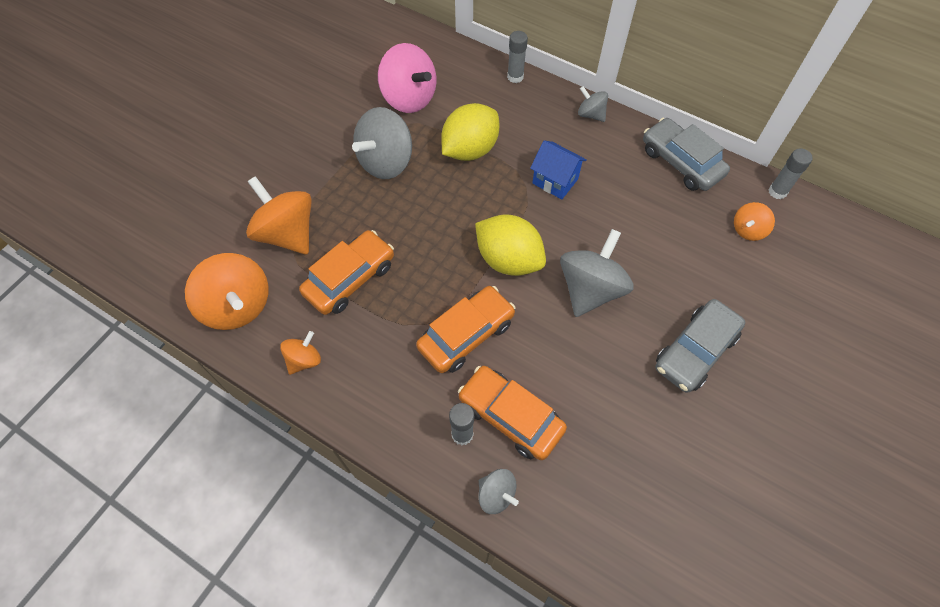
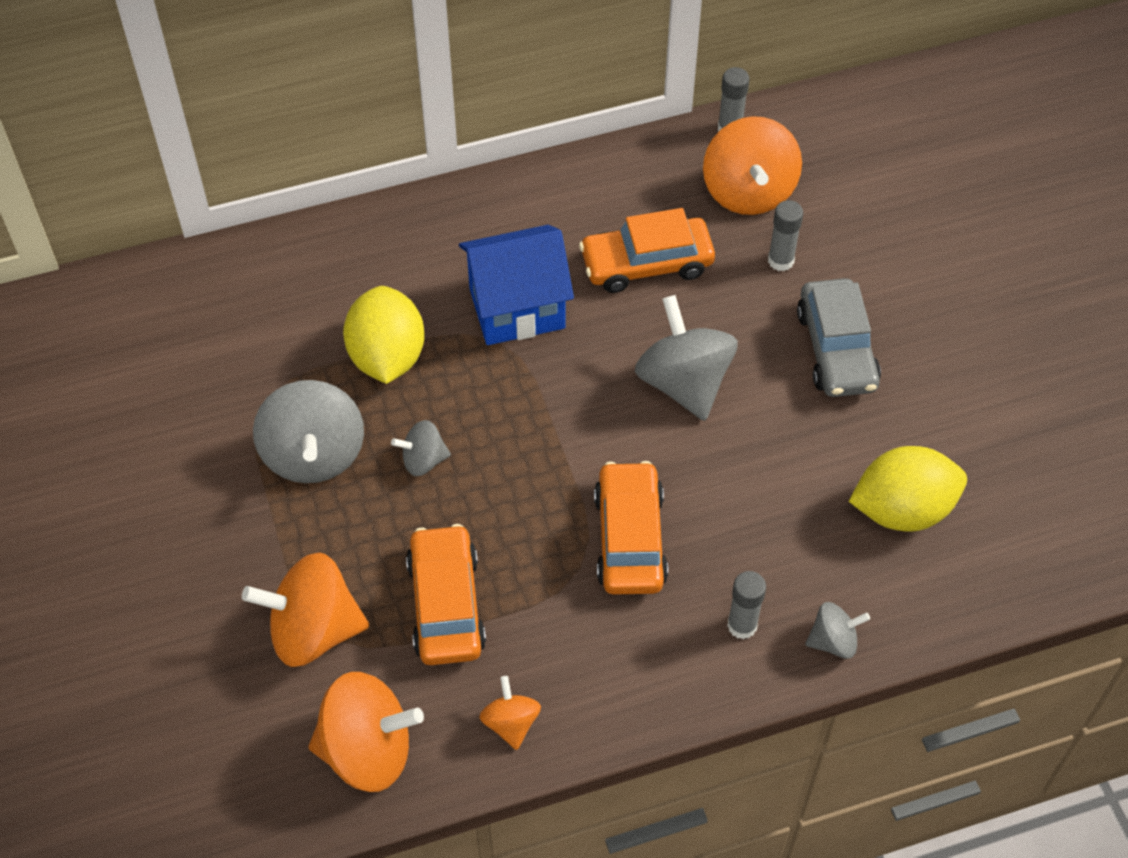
camera: 50 degrees left, 5 degrees down
(409, 98) = (240, 362): pink spinning top -> none
(508, 260) = (575, 429): yellow lemon -> yellow lemon (902, 509)
(510, 416) = (761, 566): orange car -> orange car (646, 264)
(515, 77) = (327, 232): grey glue stick -> grey glue stick (780, 260)
(555, 181) = (517, 308): blue house -> blue house, size x1.56
(590, 114) = (462, 204): grey spinning top -> grey spinning top (423, 460)
(681, 162) = (611, 177): grey car -> none
(748, 230) = (748, 191): orange spinning top -> orange spinning top, size x1.91

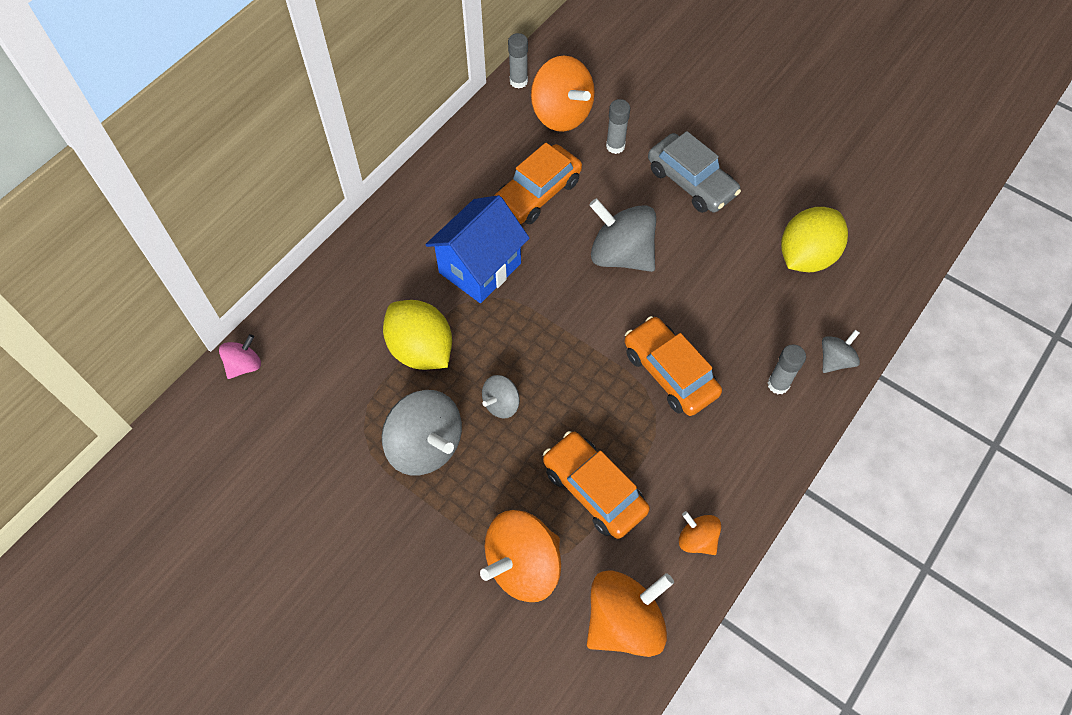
camera: 35 degrees left, 5 degrees up
(205, 270) = (244, 365): none -> pink spinning top

